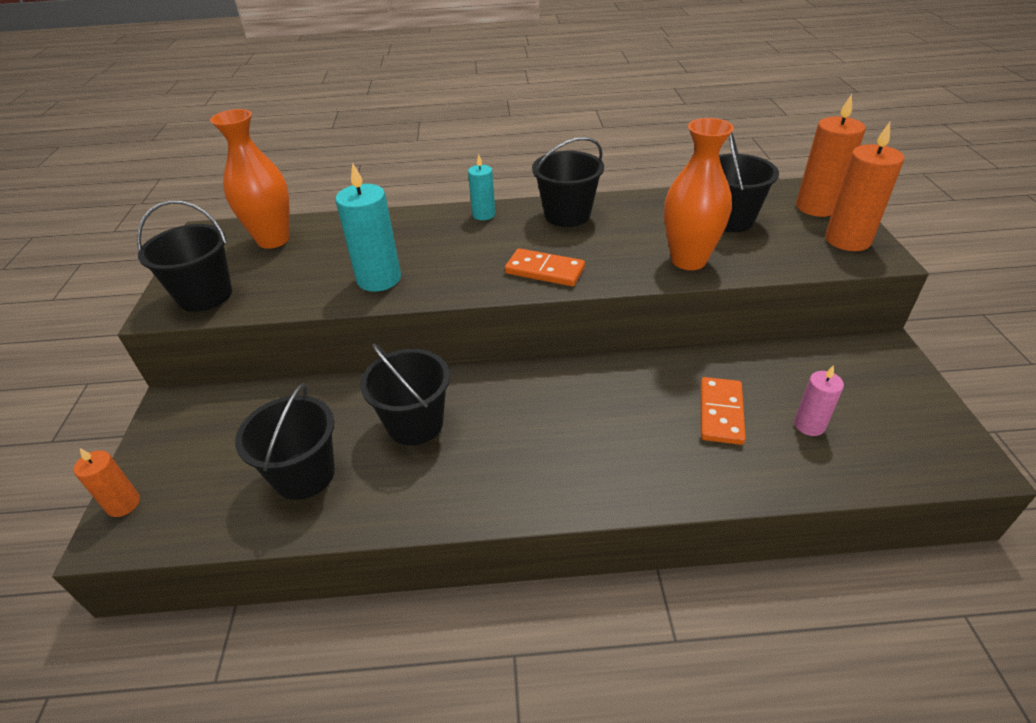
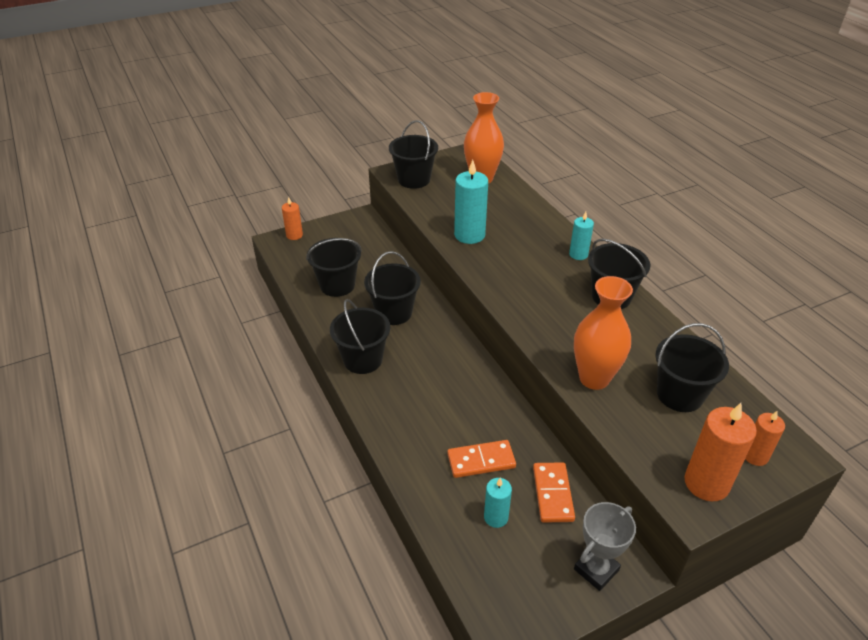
camera: 65 degrees right, 0 degrees up
(490, 484) = (363, 359): none -> black bucket
(544, 271) = (527, 304): orange domino -> orange domino (552, 494)
(809, 425) = (496, 517): pink candle -> turquoise candle
(816, 207) = (755, 456): orange candle -> orange candle, size x0.59
(885, 370) = (596, 569): none -> grey trophy

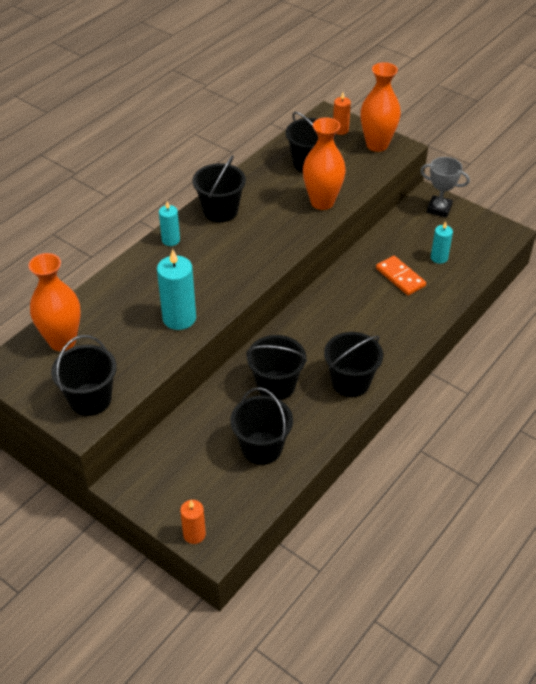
camera: 115 degrees left, 5 degrees up
(552, 494) = (400, 237): orange domino -> none
(706, 483) = (377, 145): orange candle -> orange vase

